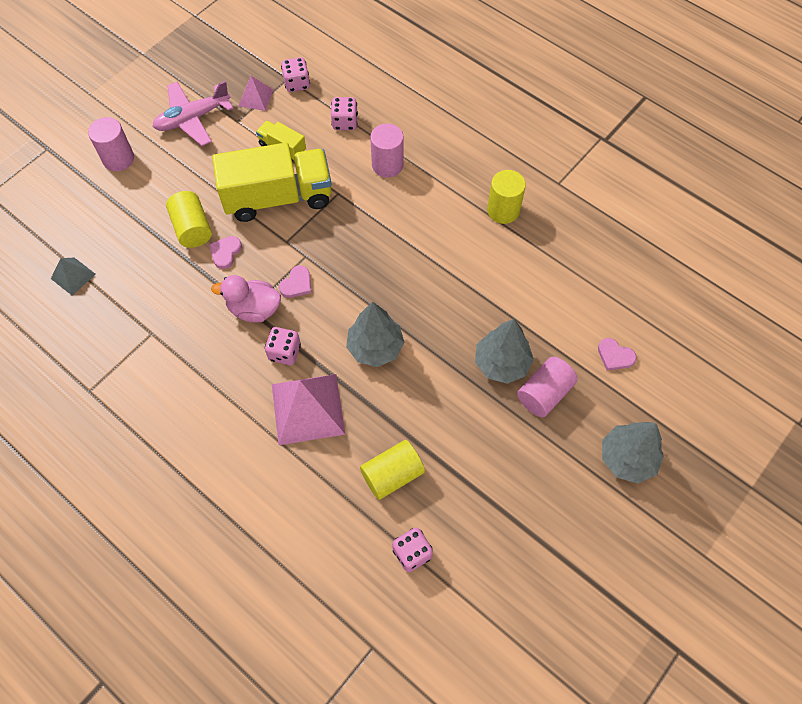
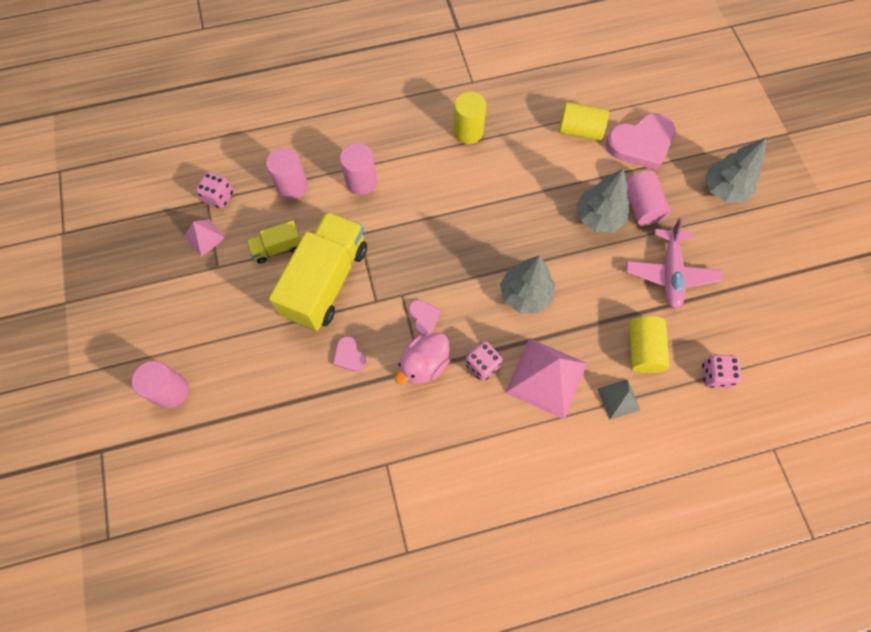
camera: 55 degrees left, 5 degrees up
(73, 276) = (272, 503): grey pyramid -> grey pyramid (618, 399)
(192, 228) = (302, 369): yellow cylinder -> yellow cylinder (580, 130)
(193, 119) = (182, 301): pink plane -> pink plane (670, 273)
(345, 122) = (292, 186): pink dice -> pink cylinder
(615, 356) = (641, 143): pink heart -> pink heart, size x2.10

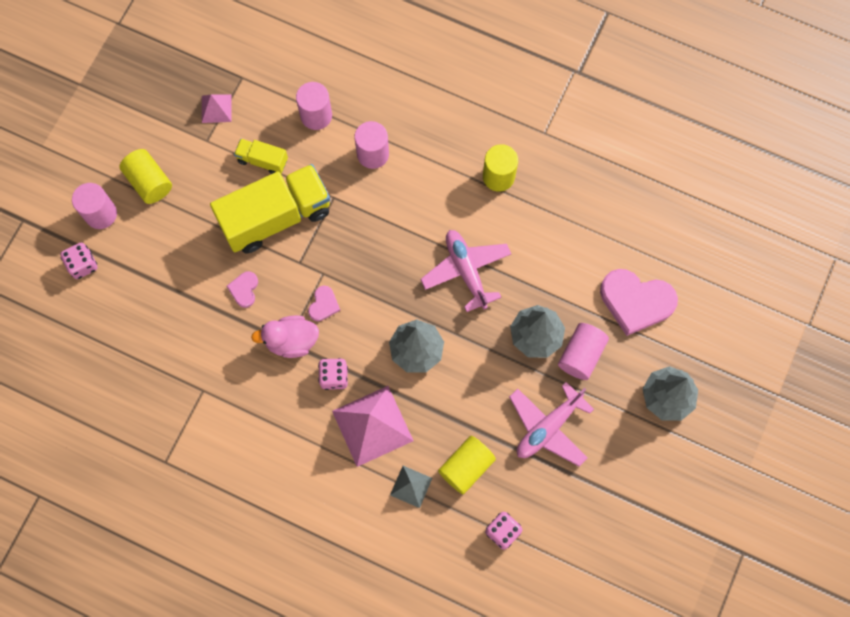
camera: 40 degrees right, 5 degrees up
(219, 197) = (253, 82): pink dice -> pink dice (83, 265)
(507, 211) = (466, 271): none -> pink plane
(580, 130) = (594, 249): yellow cylinder -> yellow cylinder (149, 182)

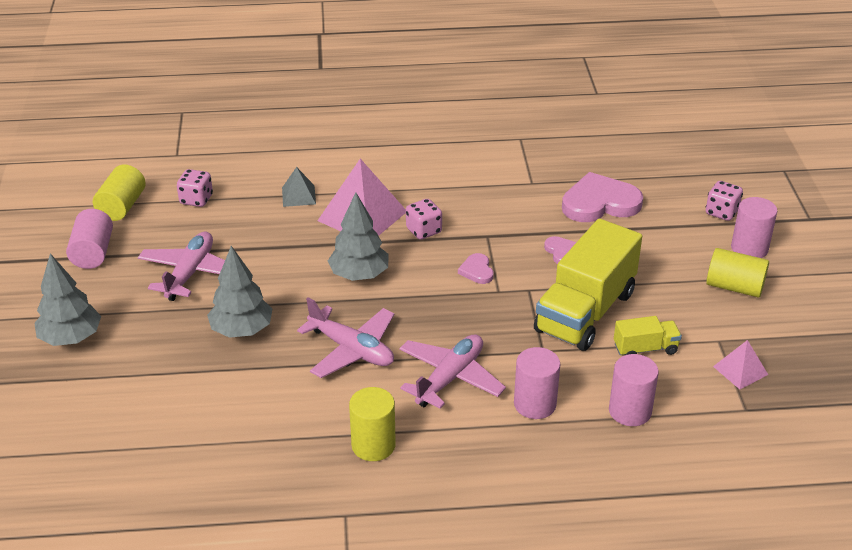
camera: 150 degrees right, 35 degrees down
(291, 341) = (484, 237): pink duck -> none
(413, 207) = (450, 378): none -> pink plane
(466, 467) = (255, 223): yellow cylinder -> yellow cylinder (122, 206)
(581, 355) = (183, 334): pink cylinder -> pink cylinder (93, 253)
(636, 301) = (141, 399): pink heart -> pink heart (600, 203)

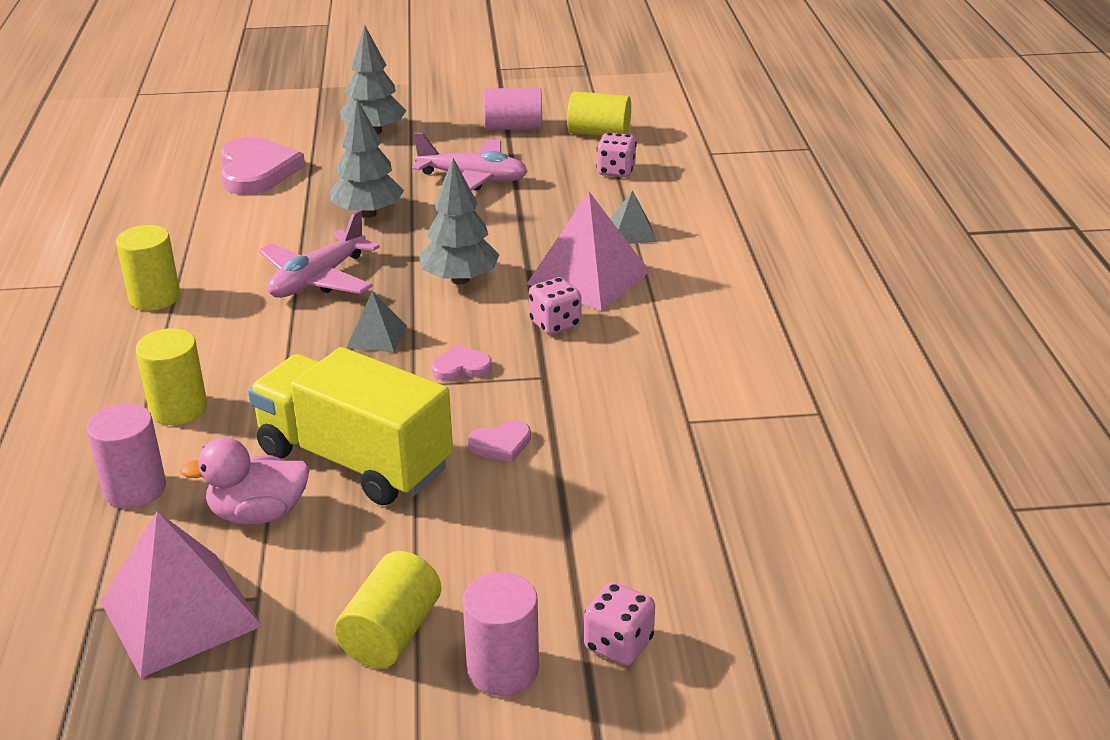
camera: 90 degrees right, 5 degrees down
(437, 312) = (376, 336): none -> grey pyramid
(450, 378) = (248, 346): pink plane -> none
(535, 404) = (178, 409): pink cylinder -> yellow cylinder
(600, 203) = (636, 490): pink heart -> pink heart (257, 171)
(645, 349) = (258, 514): yellow truck -> pink duck
(740, 370) = (180, 613): pink pyramid -> pink pyramid, size x1.93

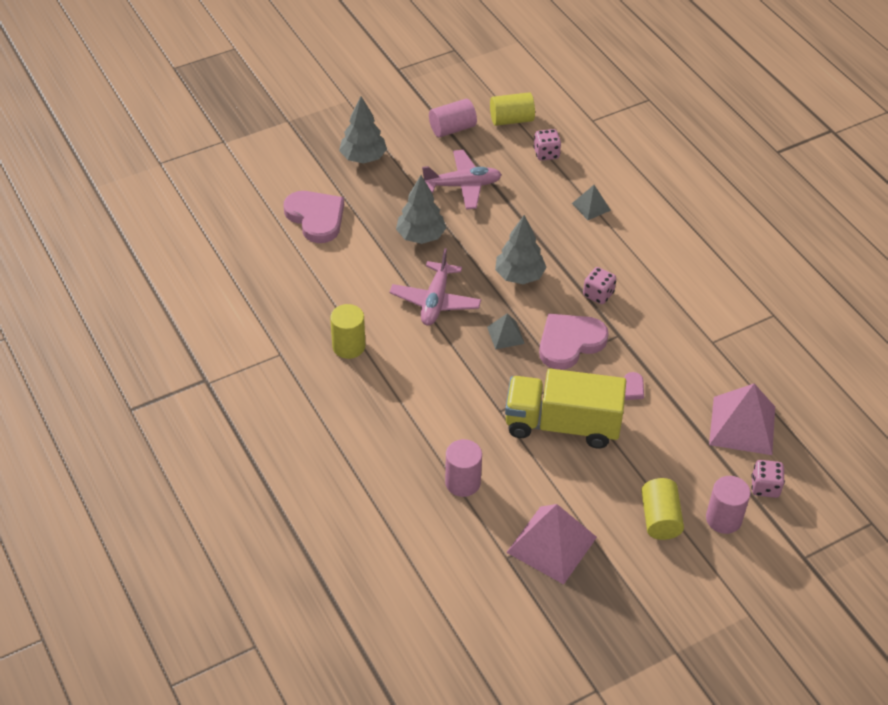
camera: 25 degrees left, 15 degrees up
(178, 409) = (438, 423): yellow cylinder -> none
(258, 514) = (540, 475): pink duck -> none
(461, 367) = (570, 342): pink heart -> pink heart, size x2.10
(588, 277) = (591, 252): pink pyramid -> pink pyramid (742, 425)

